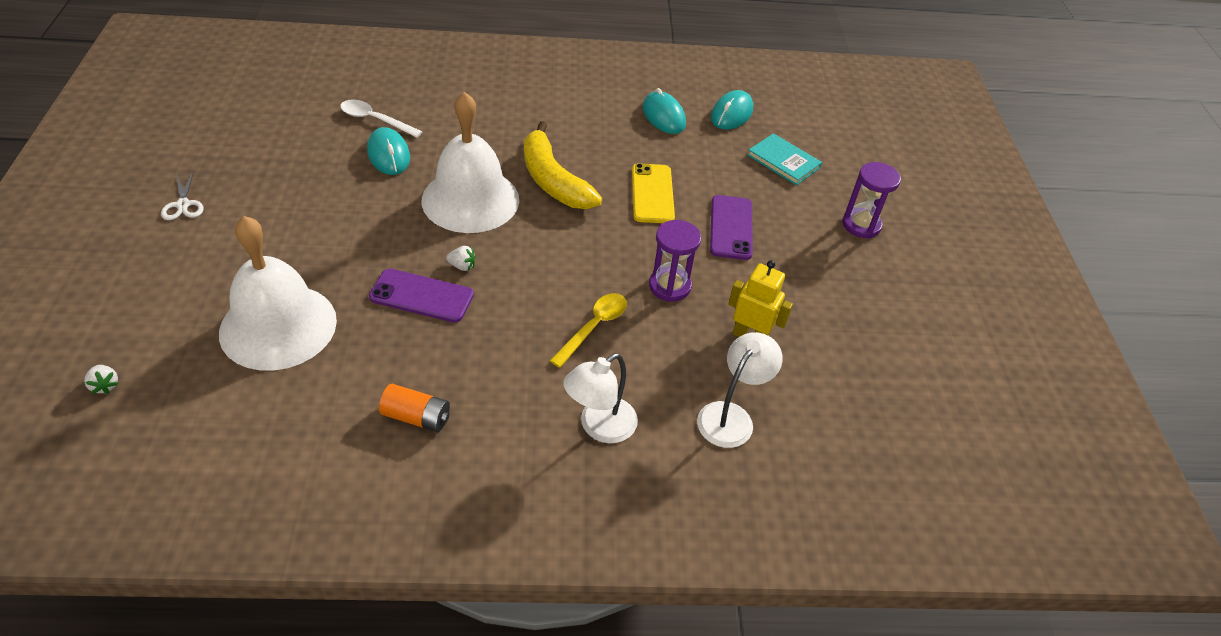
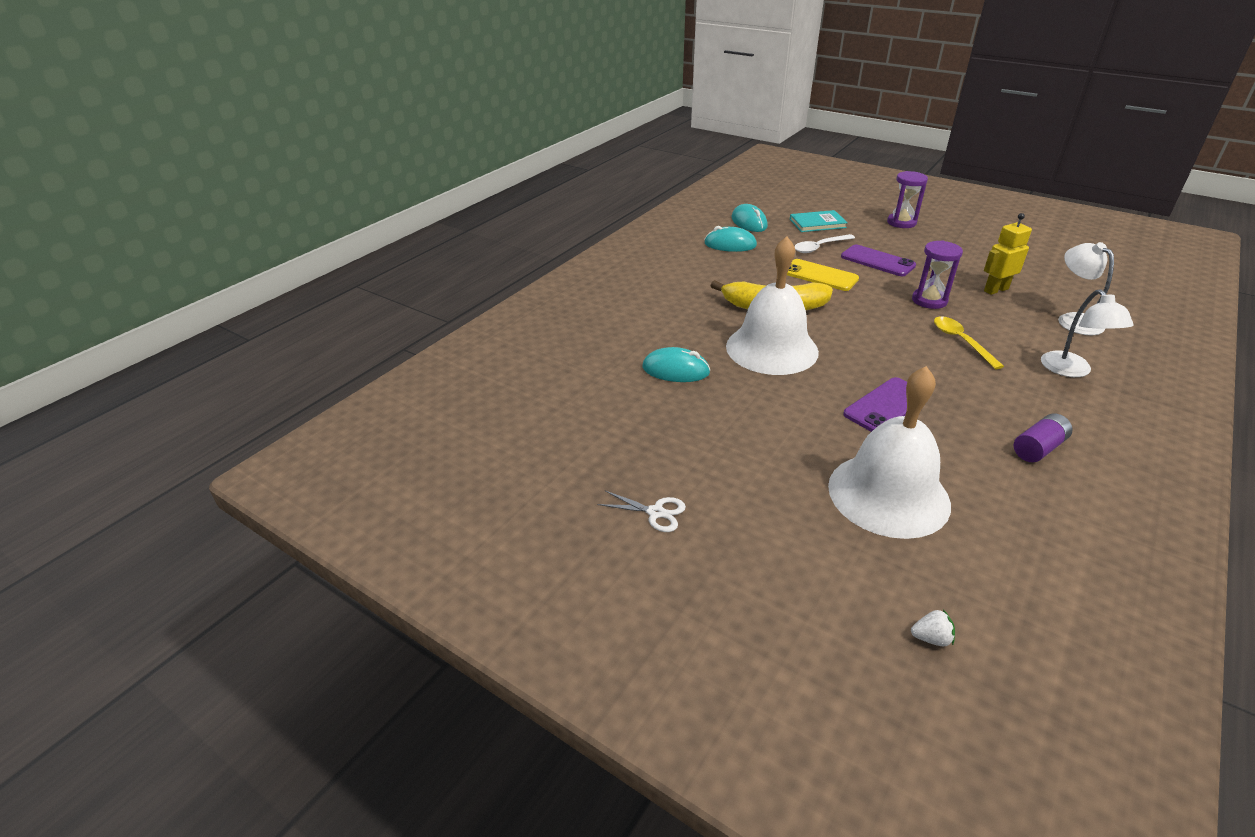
camera: 50 degrees left, 10 degrees down
(375, 120) = (616, 363): white spoon -> white spoon (819, 247)
(416, 417) = (1038, 448): orange battery -> purple battery
(462, 266) = (857, 376): white strawberry -> none

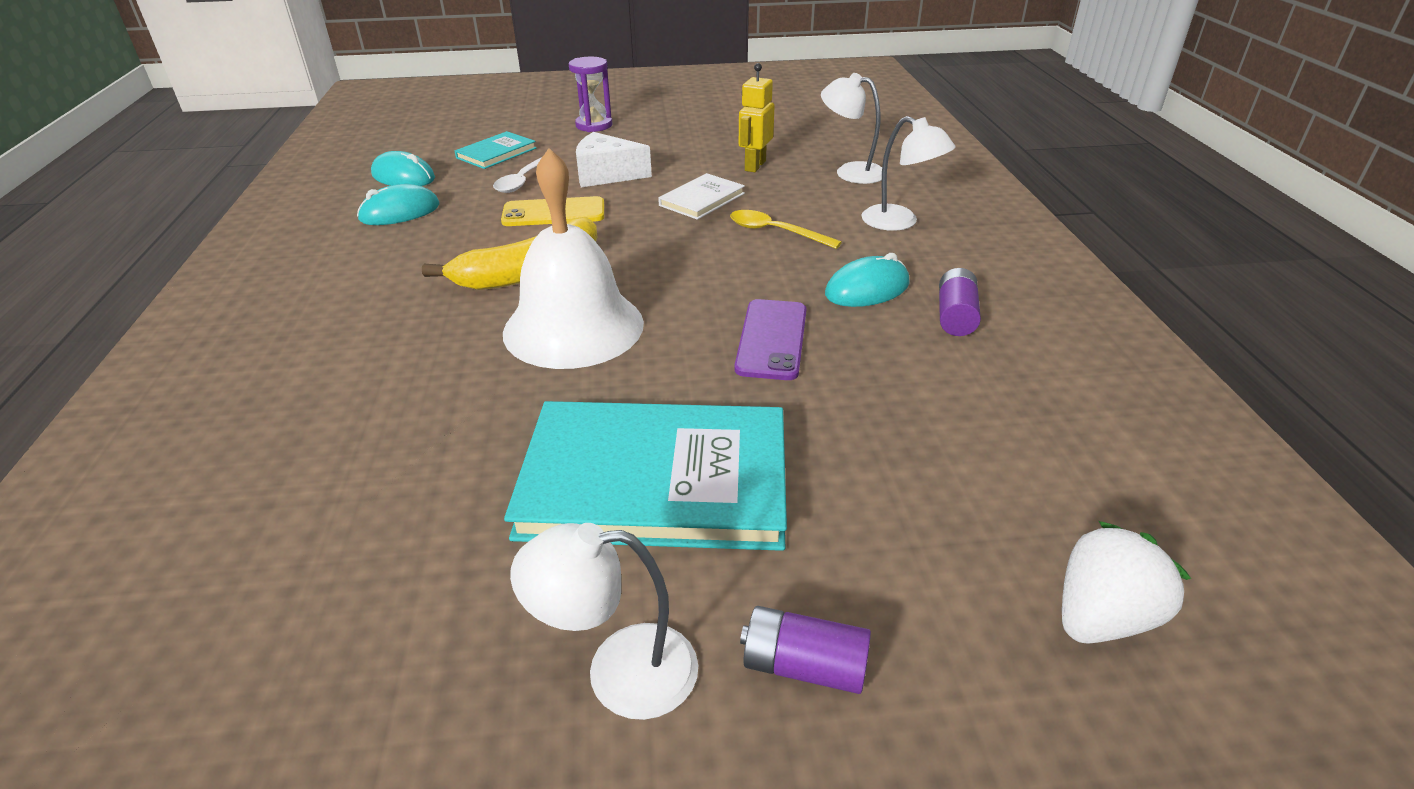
camera: 40 degrees left, 0 degrees up
(655, 512) = (619, 671): white scissors -> white lamp
(675, 370) = (461, 417): turquoise mouse -> turquoise mouse (867, 289)
(740, 559) = (803, 666): none -> purple battery
(745, 445) = (655, 480): none -> turquoise book
(877, 261) = (606, 175): purple phone -> white cheese
(888, 494) = (879, 451): white bell -> none
(929, 300) = (702, 199): purple hourglass -> white book
(931, 638) = (1101, 617): white strawberry -> white strawberry, size x2.03

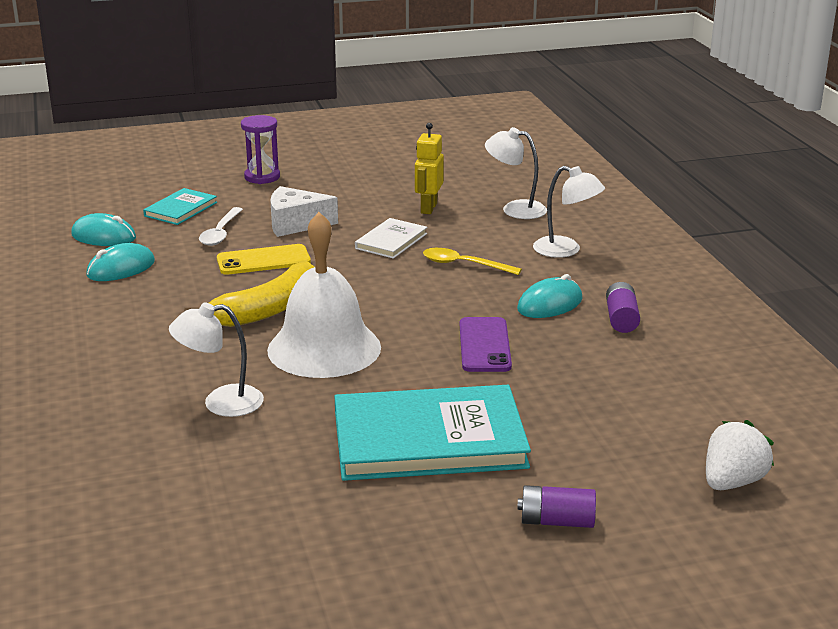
camera: 10 degrees left, 10 degrees down
(619, 671) = (444, 535): white lamp -> white lamp (221, 403)

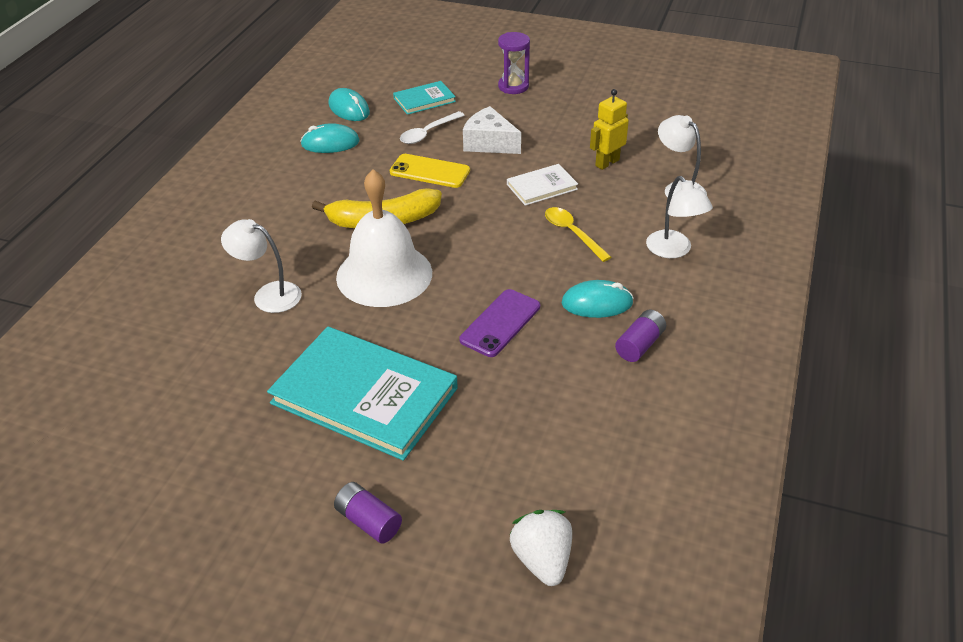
camera: 35 degrees right, 15 degrees up
(732, 482) = (542, 560): white strawberry -> white strawberry turned 90 degrees counterclockwise

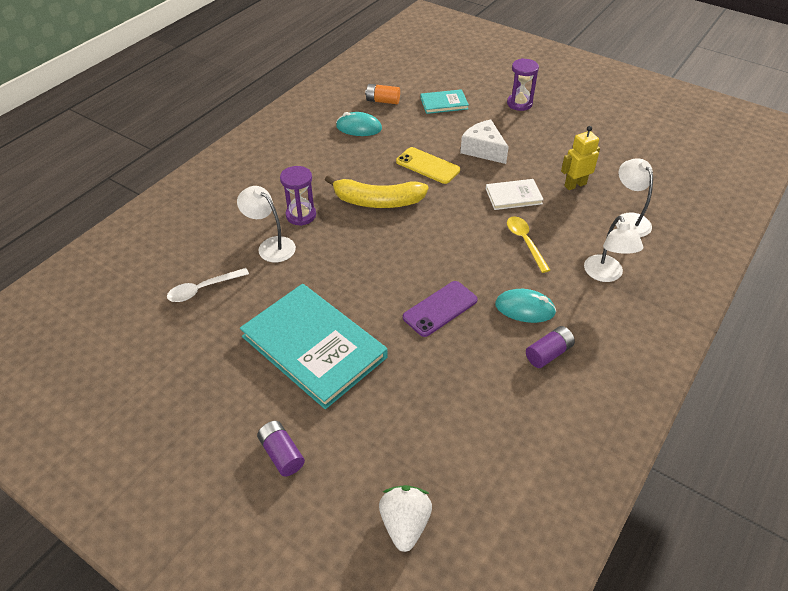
camera: 15 degrees right, 5 degrees up
(294, 253) = (301, 215): none -> purple hourglass
(349, 109) = (383, 101): turquoise mouse -> orange battery
(384, 274) = (363, 247): white bell -> none
(428, 133) = (437, 132): white spoon -> white spoon (203, 289)

